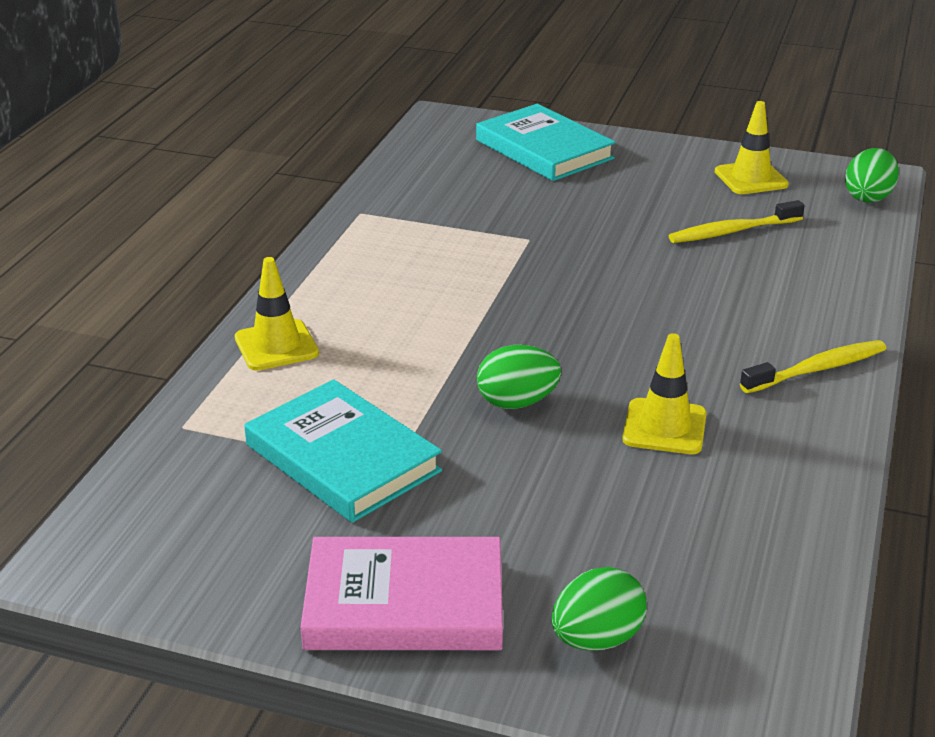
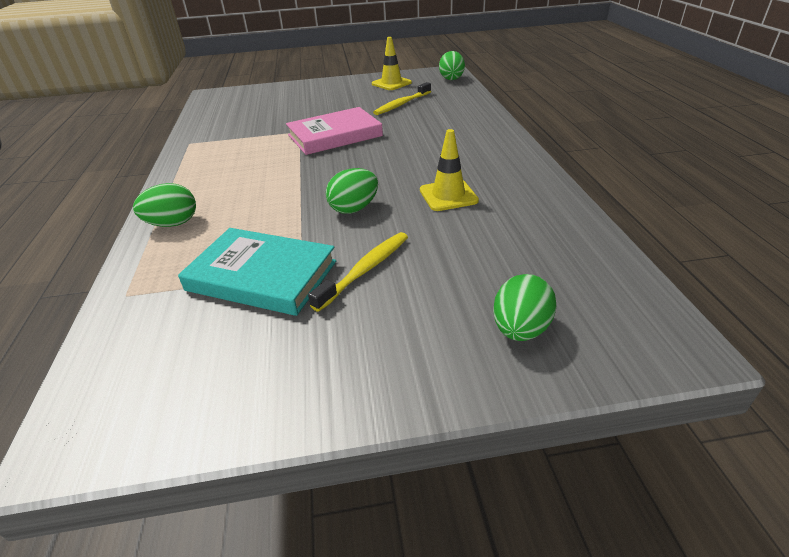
camera: 25 degrees left, 5 degrees up
(276, 346) = (173, 224): yellow traffic cone -> green egg
(405, 603) = (374, 358): pink book -> pink book (334, 135)
(544, 149) = (278, 94): turquoise book -> none
(817, 369) = (498, 147): yellow toothbrush -> yellow toothbrush (365, 270)

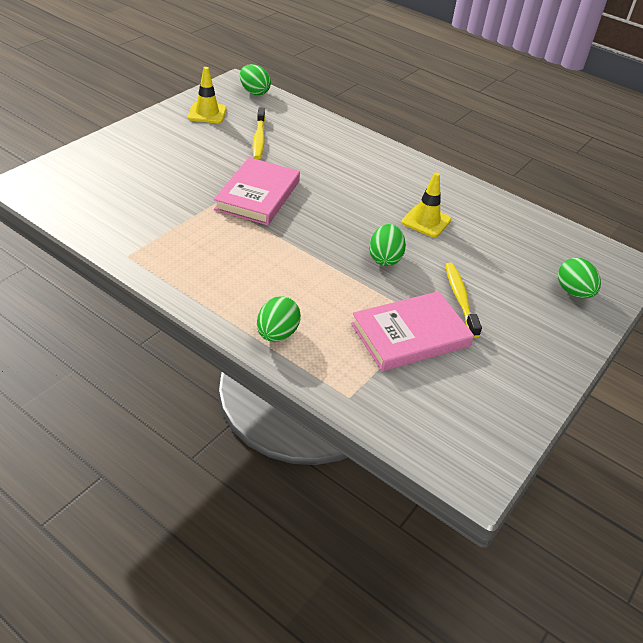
camera: 50 degrees left, 5 degrees up
(262, 275) = (410, 335): turquoise book -> pink book

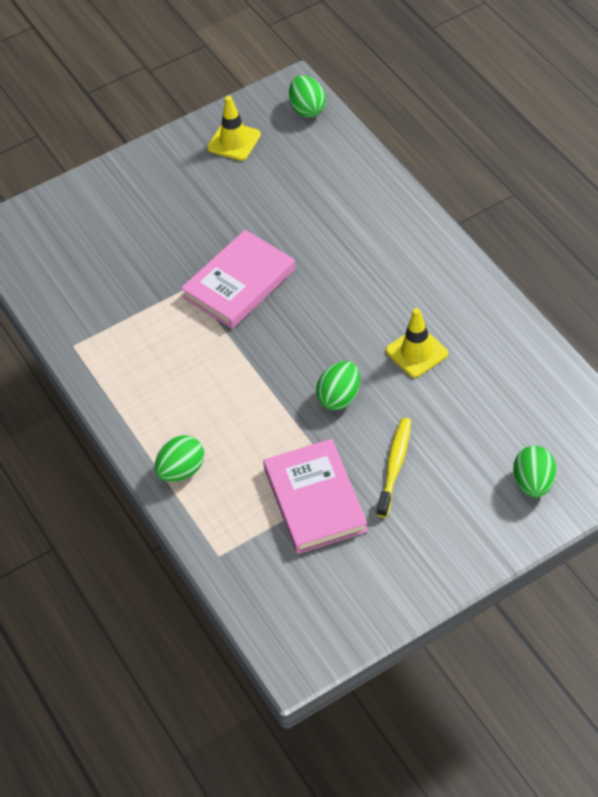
camera: 30 degrees right, 10 degrees up
(259, 139) = (278, 193): yellow toothbrush -> none
(410, 335) = (315, 499): pink book -> pink book turned 75 degrees clockwise

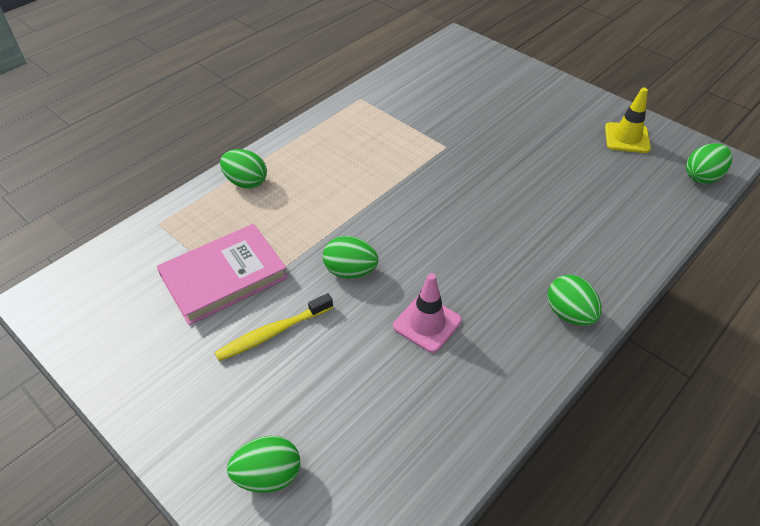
camera: 70 degrees right, 5 degrees down
(239, 283) = (462, 175): pink book -> none
(395, 466) = (273, 333): yellow toothbrush -> yellow toothbrush turned 150 degrees clockwise
(416, 352) = (427, 323): yellow traffic cone -> pink traffic cone
(434, 254) = (569, 314): none -> green egg

